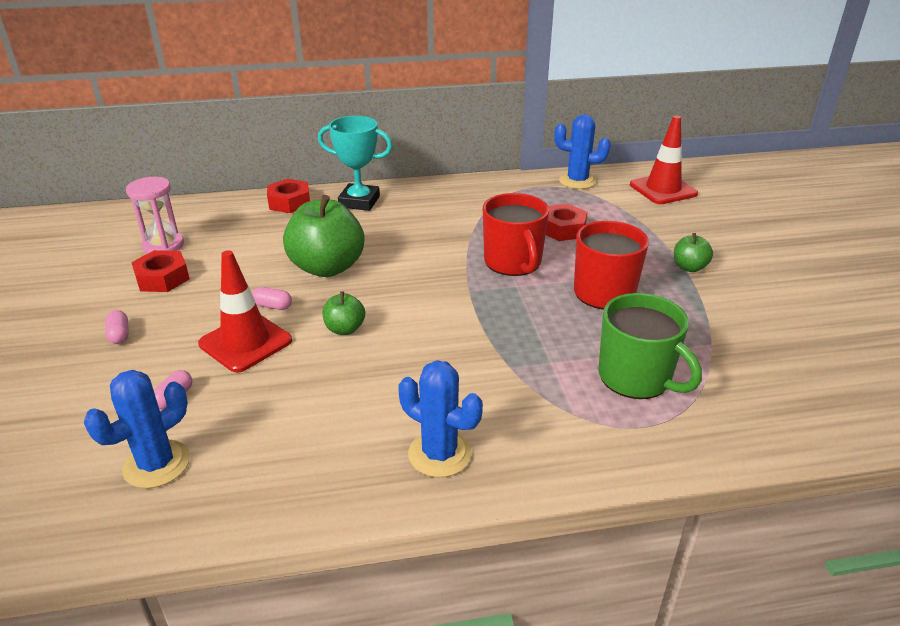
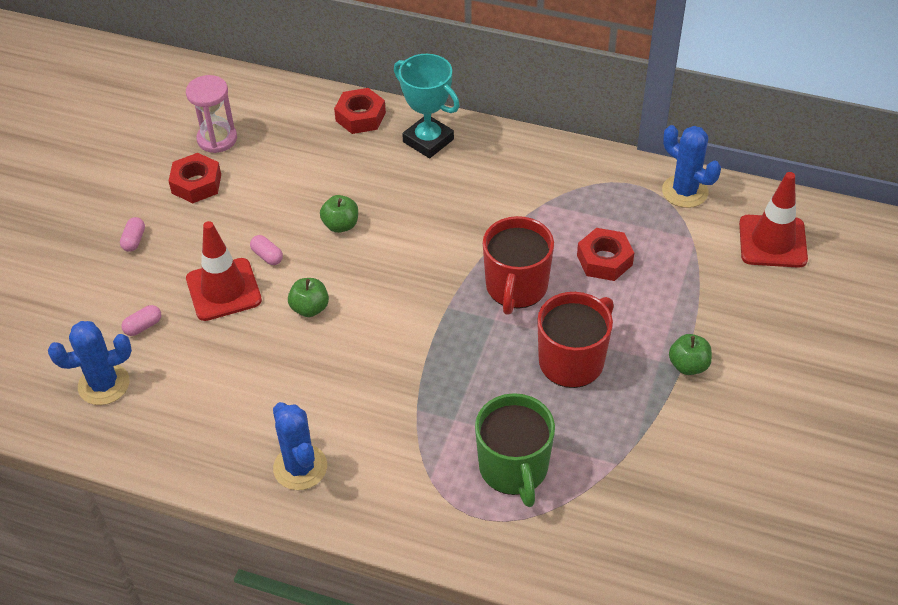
camera: 30 degrees right, 15 degrees up
(327, 267) = (341, 225): green apple -> green apple, size x0.48

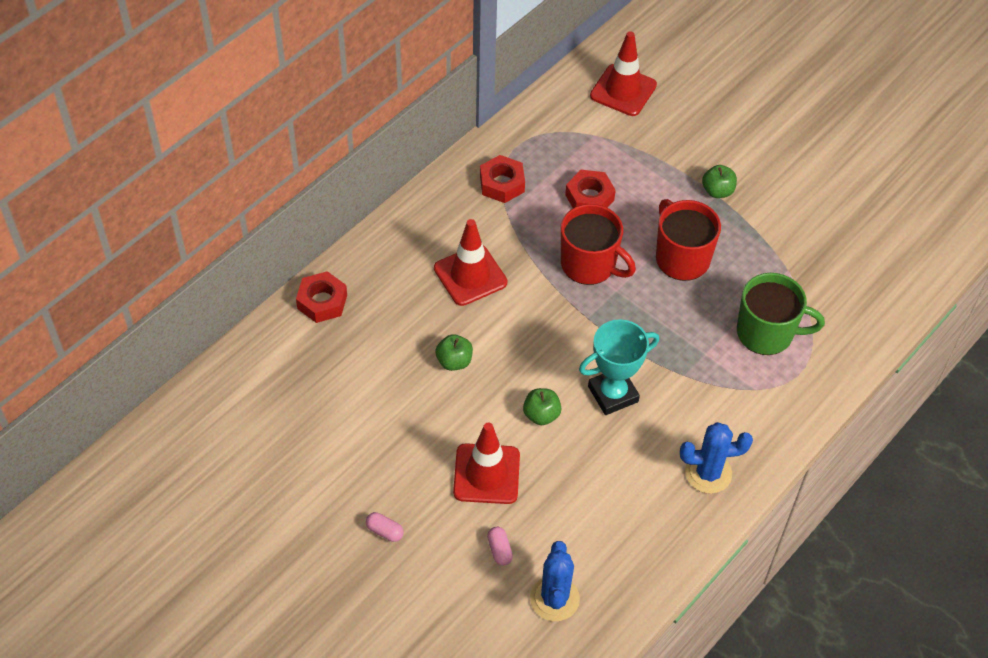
camera: 70 degrees left, 5 degrees up
(196, 184) = (336, 459): red nut -> red nut (502, 184)
(217, 139) = (283, 425): pink hourglass -> none
(267, 256) = (462, 428): pink capsule -> none
(428, 141) = (384, 262): turquoise trophy -> turquoise trophy (613, 394)
(448, 203) = (470, 275): none -> red traffic cone
(685, 191) = (543, 118): blue cactus -> none

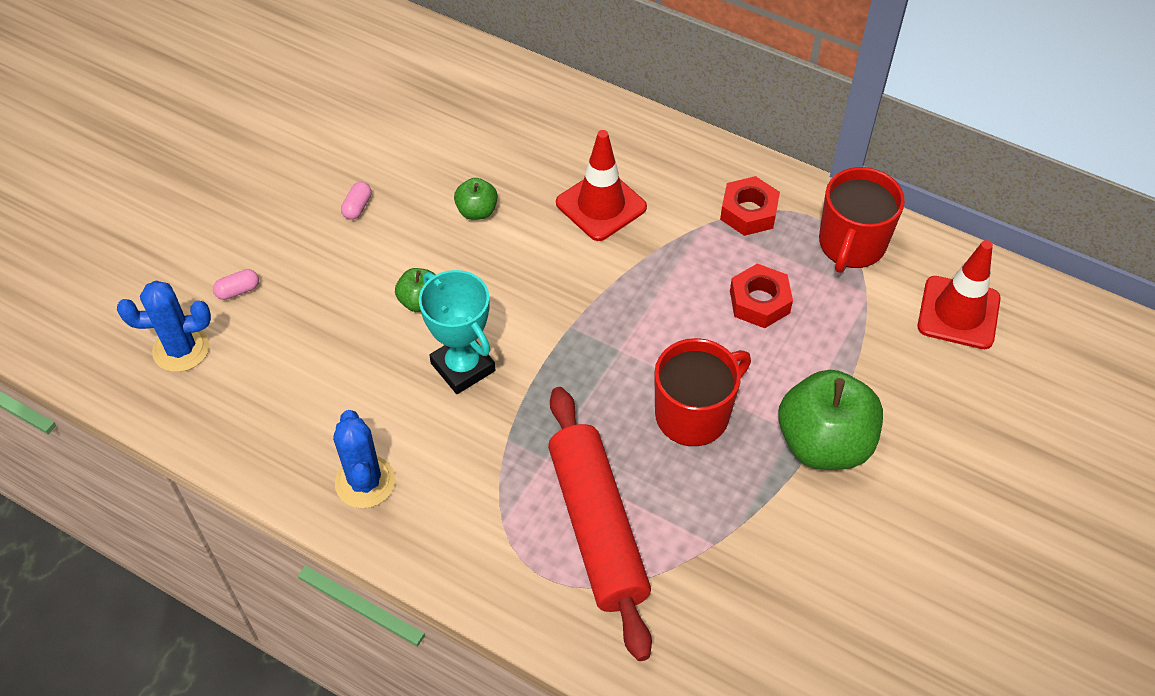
camera: 80 degrees right, 0 degrees up
(322, 302) = (529, 89): red nut -> none
(385, 531) = (252, 191): pink capsule -> pink capsule (357, 207)
(486, 474) = (333, 264): red traffic cone -> none
(589, 264) = (652, 317): red mug -> red mug (851, 244)
(717, 191) = (824, 443): green apple -> green apple, size x2.08
(766, 333) = (597, 527): green mug -> red rolling pin

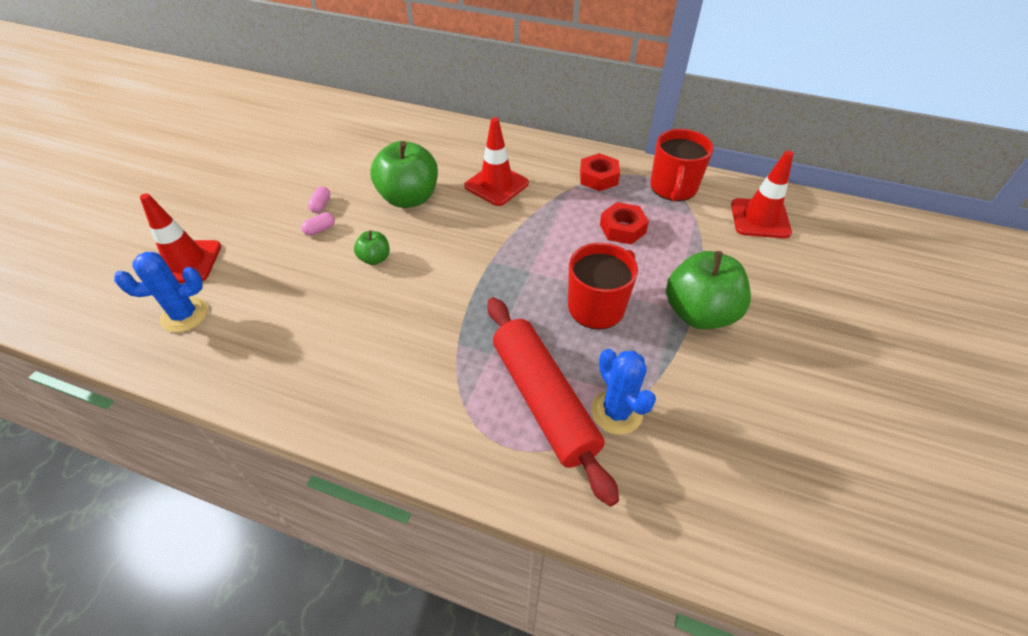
camera: 10 degrees left, 5 degrees down
(182, 272) = (186, 262): none -> red traffic cone
(238, 291) = (231, 269): pink capsule -> pink capsule (320, 229)
(365, 482) = (345, 393): blue cactus -> blue cactus (616, 412)
(463, 367) = (414, 298): turquoise trophy -> none
(477, 211) = (409, 198): green apple -> green apple, size x2.08

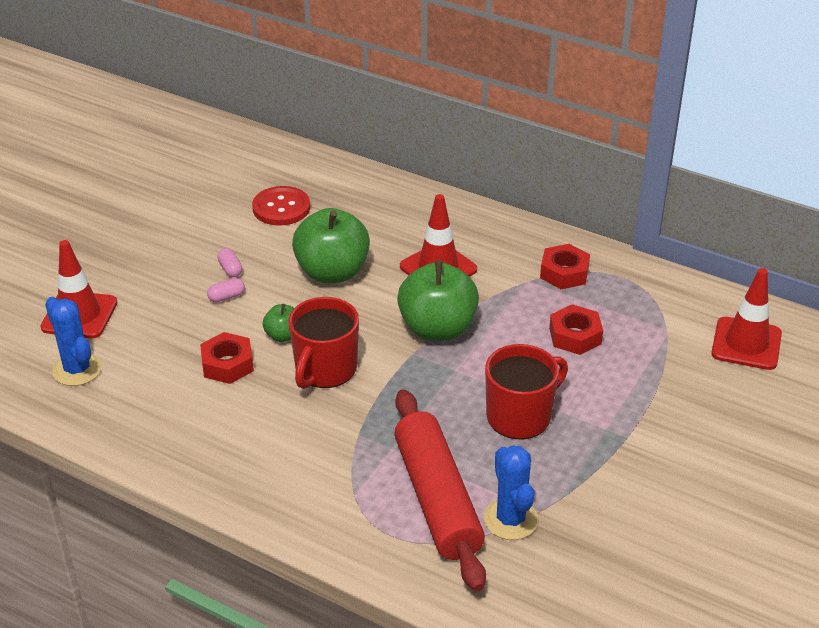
camera: 10 degrees right, 10 degrees down
(184, 315) = (77, 370): blue cactus -> blue cactus turned 60 degrees clockwise
(321, 205) = (230, 269): pink capsule -> pink capsule turned 45 degrees counterclockwise
(327, 291) = (227, 364): none -> red nut
(358, 150) = (281, 208): none -> red button
(673, 188) = (652, 295): red mug -> red mug (325, 369)
(699, 313) = (633, 437): green apple -> green apple (437, 328)

